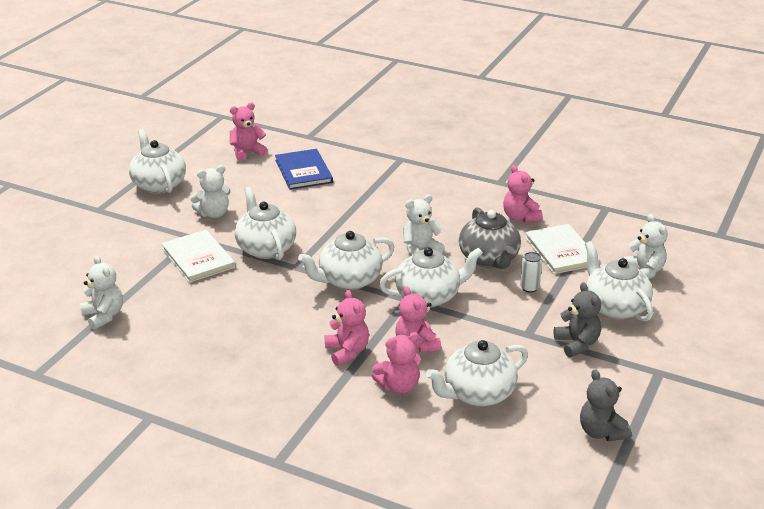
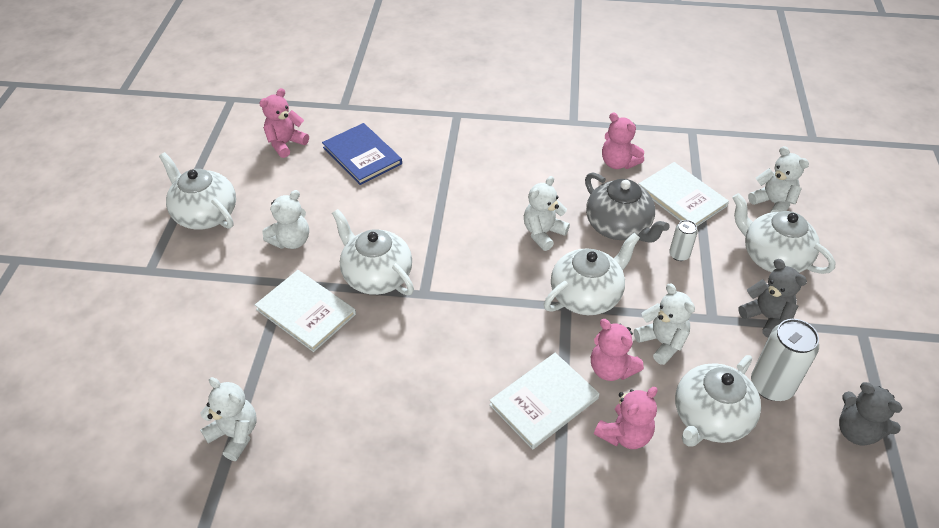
camera: 20 degrees left, 15 degrees up
(347, 352) = (544, 401): pink teddy bear -> white book
(349, 280) = (491, 297): white teapot -> none
(472, 339) = (662, 342): none -> white teddy bear
(547, 387) = (771, 386): none -> white can

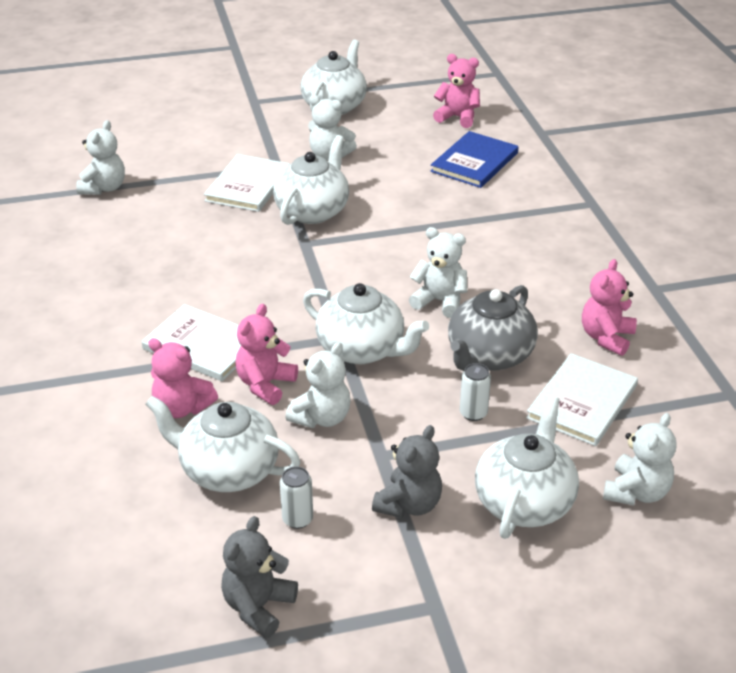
camera: 70 degrees right, 10 degrees down
(771, 386) = (297, 519): white can -> white can, size x0.54

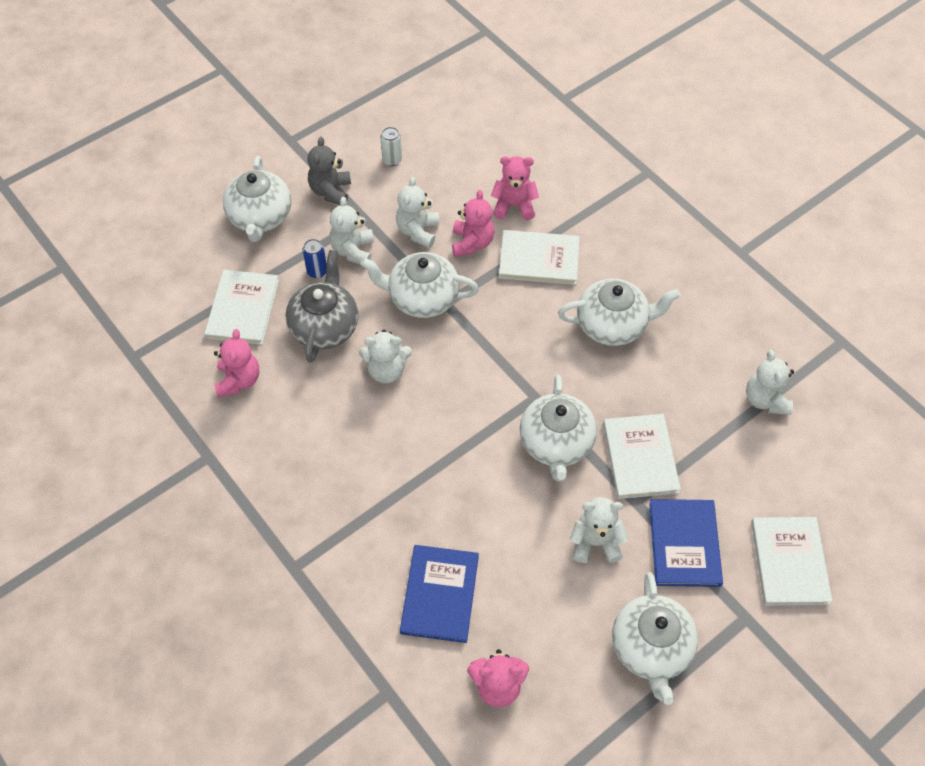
camera: 155 degrees right, 20 degrees up
(194, 113) = (789, 562): none -> white book
(228, 470) = (453, 174): white teapot -> white teapot (612, 325)
(258, 607) = (384, 108): grey teddy bear -> none
(261, 138) = (684, 544): none -> blue book
(473, 413) = (317, 271): white can -> blue can
(636, 492) = (190, 248): white teddy bear -> white teddy bear (353, 250)

